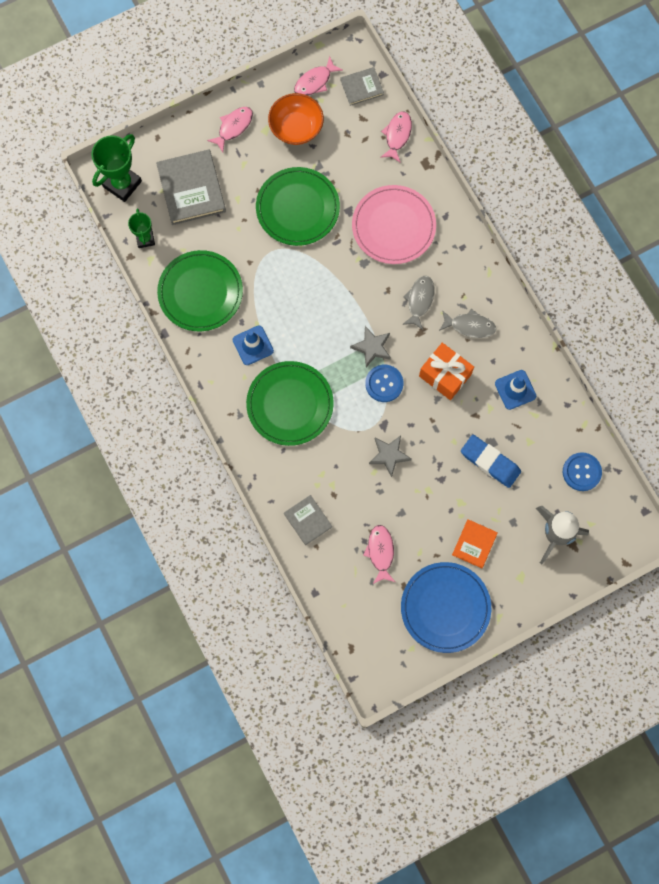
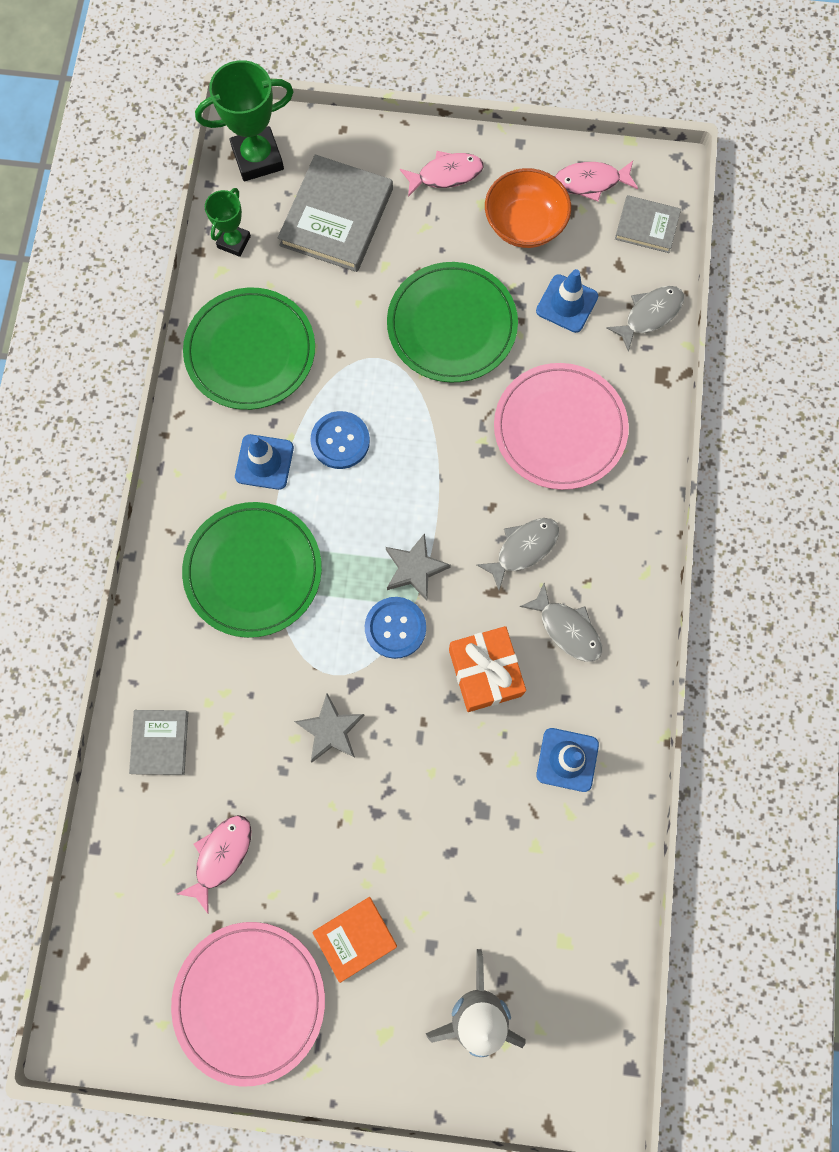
camera: 35 degrees right, 0 degrees up
(350, 157) = (567, 304): none -> blue traffic cone
(397, 135) = (649, 315): pink fish -> grey fish
(445, 607) = (249, 1000): blue plate -> pink plate
(490, 462) = (460, 837): blue eraser -> none
(581, 472) = (578, 944): blue button -> blue button (340, 441)

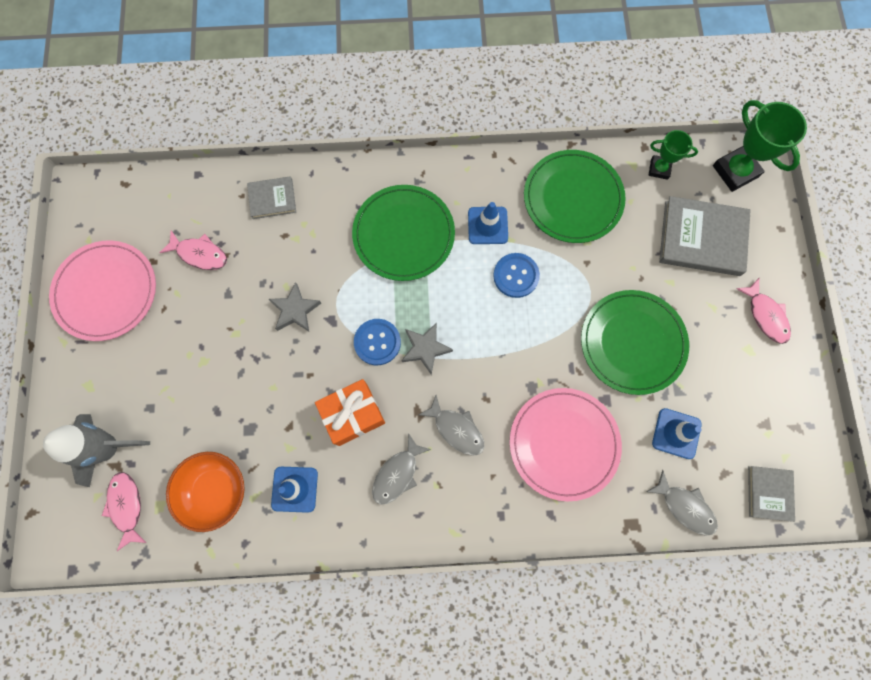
camera: 80 degrees right, 0 degrees up
(355, 938) = (151, 354): orange book -> none
(524, 224) = (739, 387): orange bowl -> orange bowl (215, 490)
(591, 182) = (796, 438): pink fish -> pink fish (126, 506)

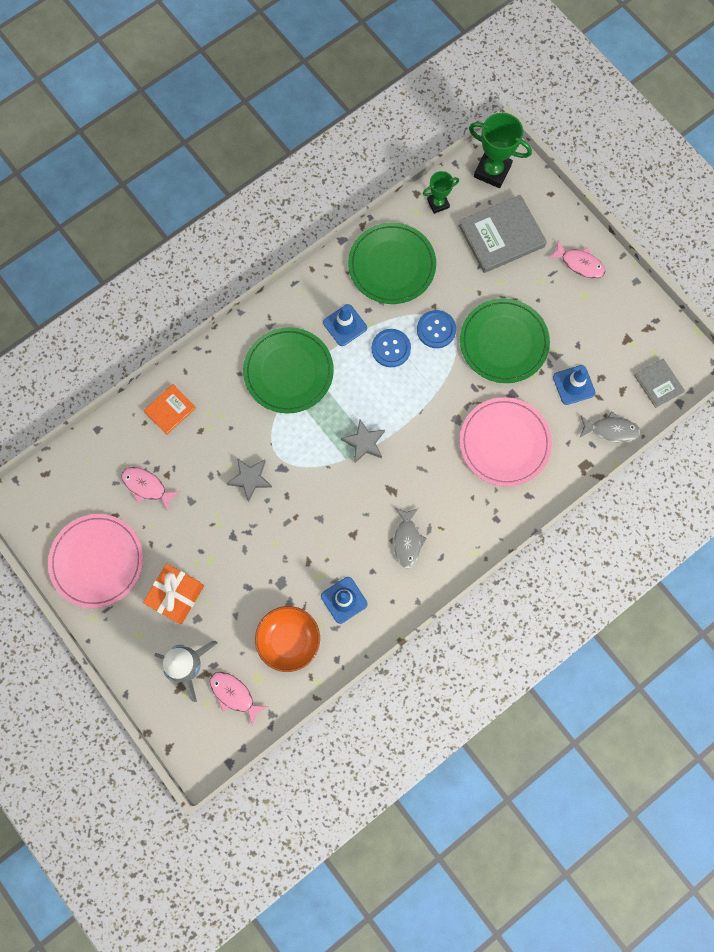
camera: 35 degrees left, 0 degrees up
(200, 254) = (146, 486): pink fish -> pink fish turned 135 degrees counterclockwise
(272, 199) = (170, 410): grey book -> orange book
(353, 415) = (347, 522): orange gift -> orange gift (176, 595)
(377, 342) = (327, 461): blue button -> blue button (436, 330)
(456, 429) = (425, 483): grey fish -> none

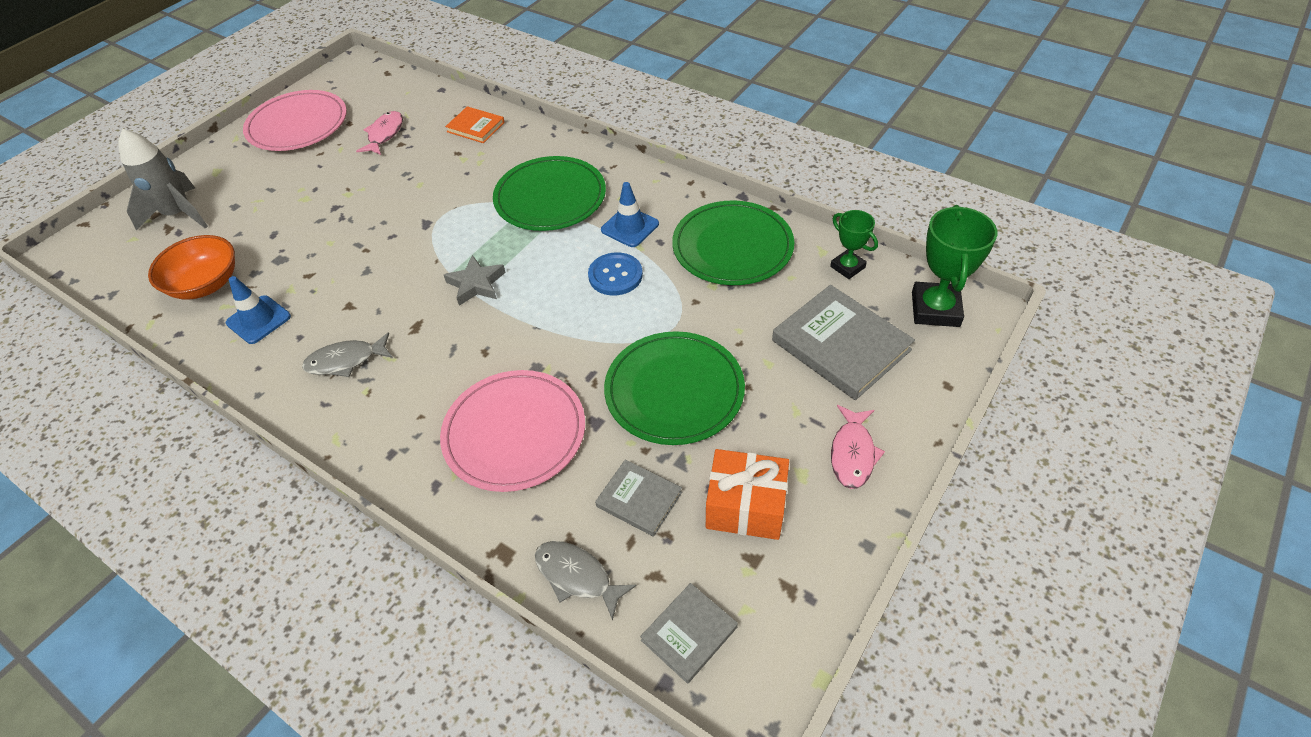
camera: 75 degrees right, 25 degrees down
(176, 595) = (261, 185): orange gift -> orange gift (745, 506)
(234, 694) = (140, 257): pink fish -> none
(250, 479) = (407, 202): grey star -> none
(436, 330) = (661, 312): blue button -> none
(573, 385) = (639, 499): blue traffic cone -> grey book
(611, 430) = (577, 576): grey fish -> grey fish turned 135 degrees clockwise

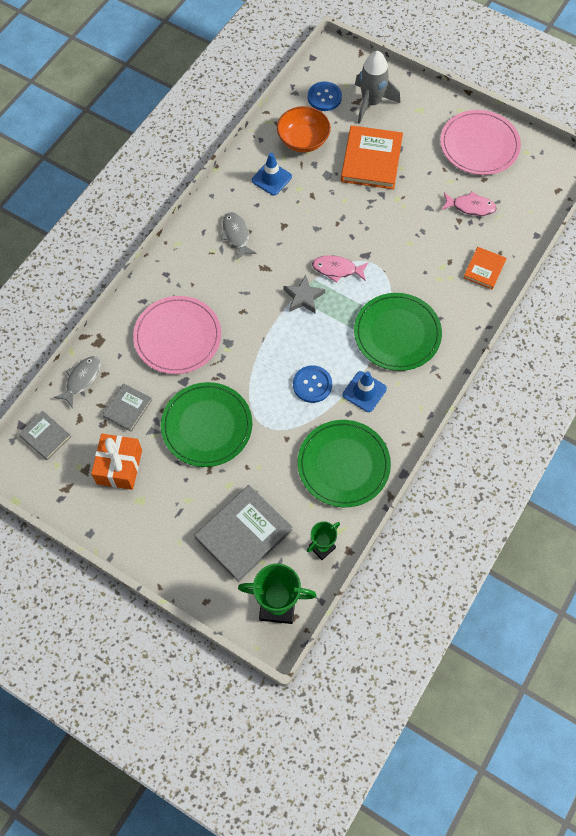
camera: 85 degrees right, 15 degrees up
(140, 261) = (324, 97): none -> blue button
(275, 215) = (371, 160): none -> orange book
(853, 453) = (153, 532): pink fish -> pink fish (337, 269)

